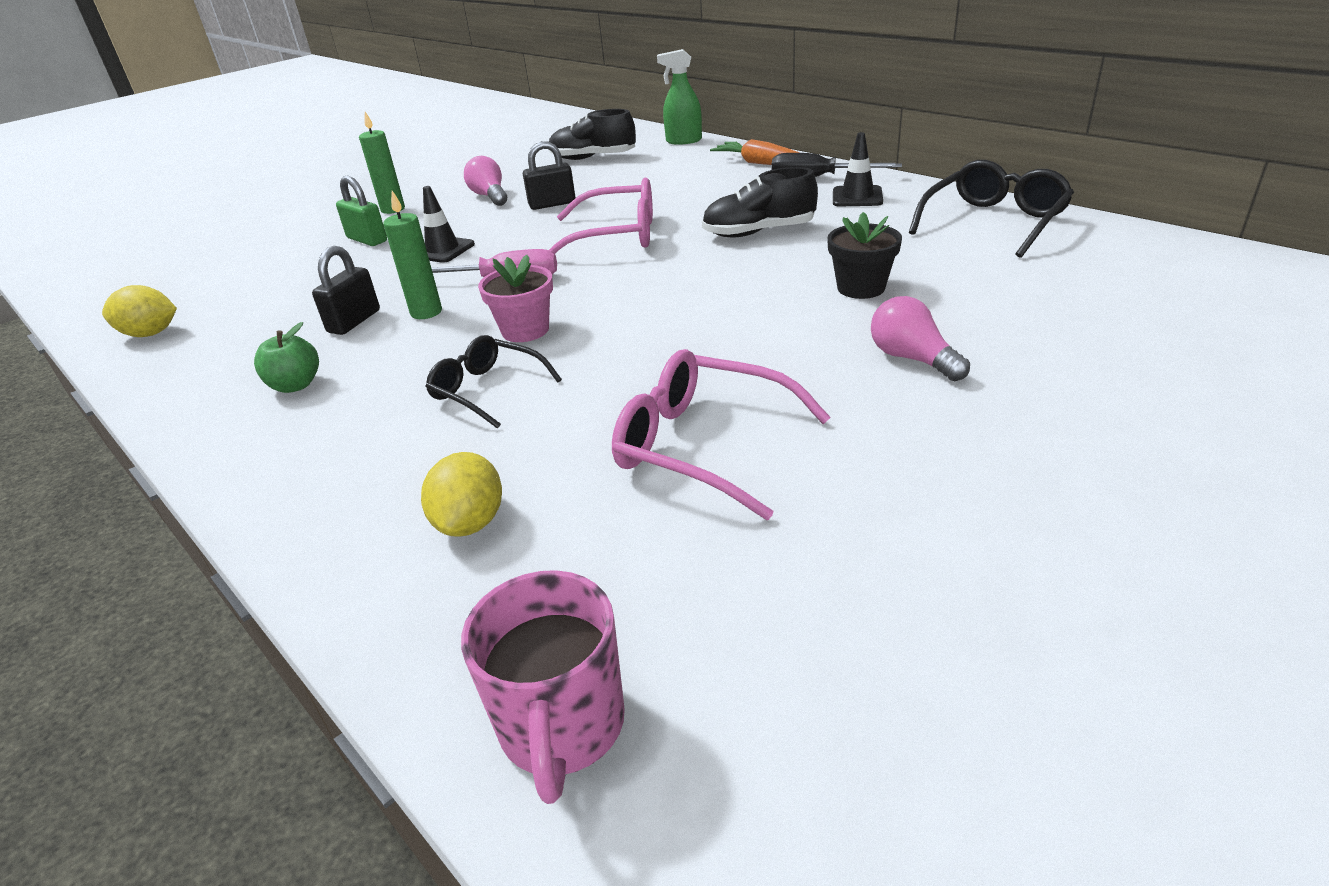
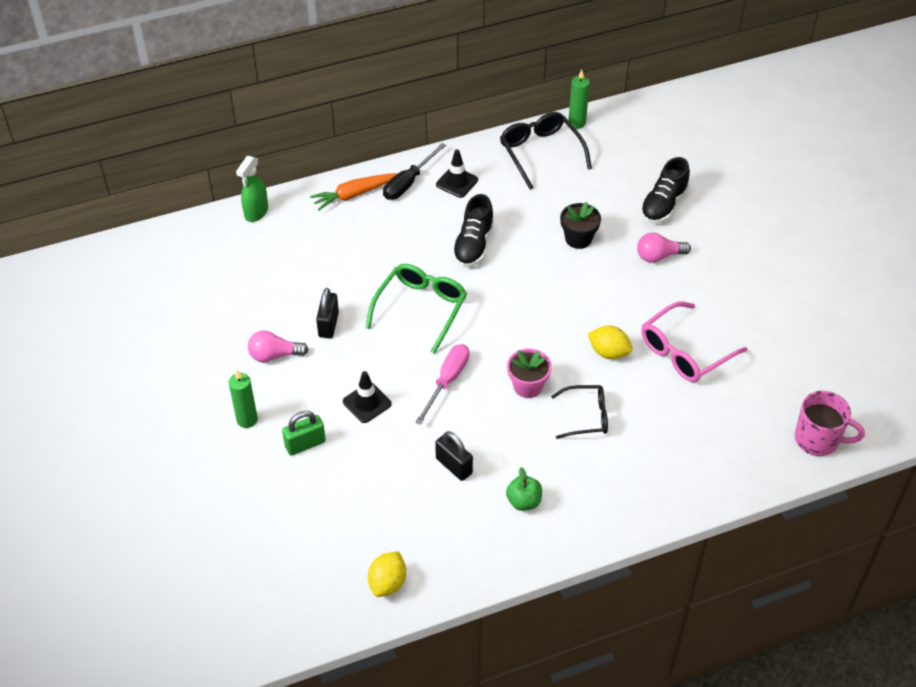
camera: 70 degrees left, 15 degrees up
(426, 312) = (468, 427): green candle -> green candle (577, 123)
(471, 522) = (697, 444): yellow lemon -> yellow lemon (608, 352)
(487, 390) = (586, 416): black glasses -> black glasses turned 150 degrees counterclockwise
(593, 158) = (242, 274): black shoe -> black shoe (663, 205)
(616, 235) = (421, 309): pink glasses -> green glasses

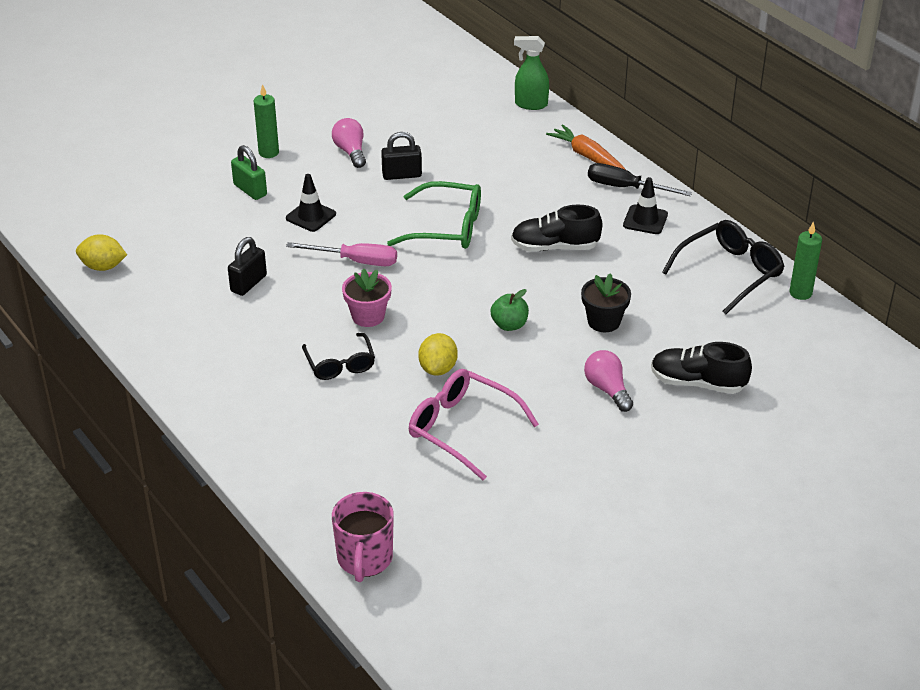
camera: 75 degrees right, 10 degrees down
(524, 501) = (216, 336): green apple -> green apple (509, 325)

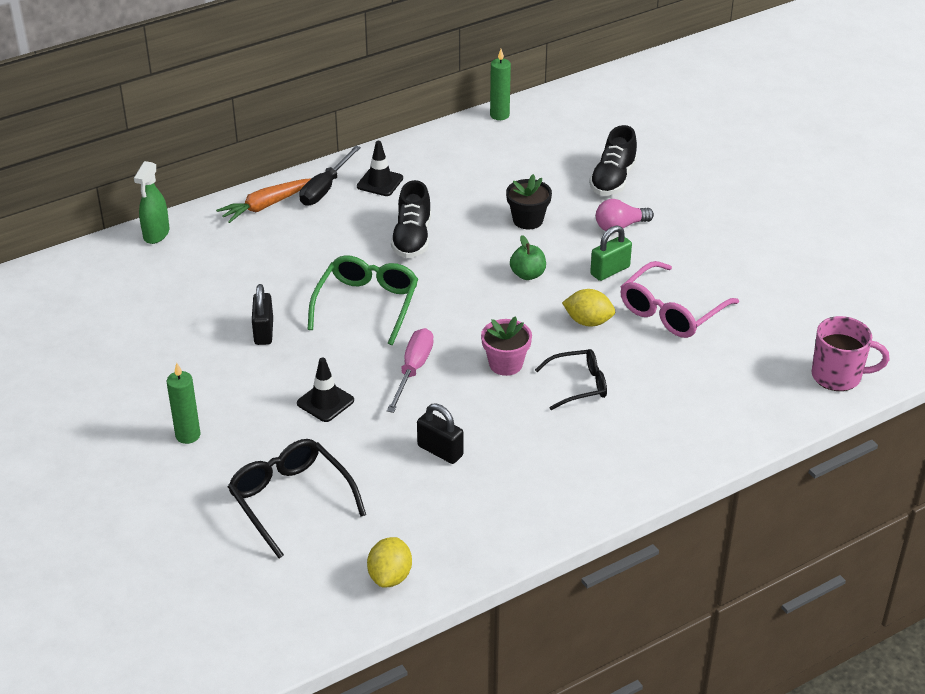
camera: 85 degrees left, 0 degrees up
(250, 190) = (262, 451): green padlock -> green padlock (610, 271)
(350, 152) = (206, 368): pink light bulb -> none
(729, 273) = (467, 146): black glasses -> black glasses (291, 500)

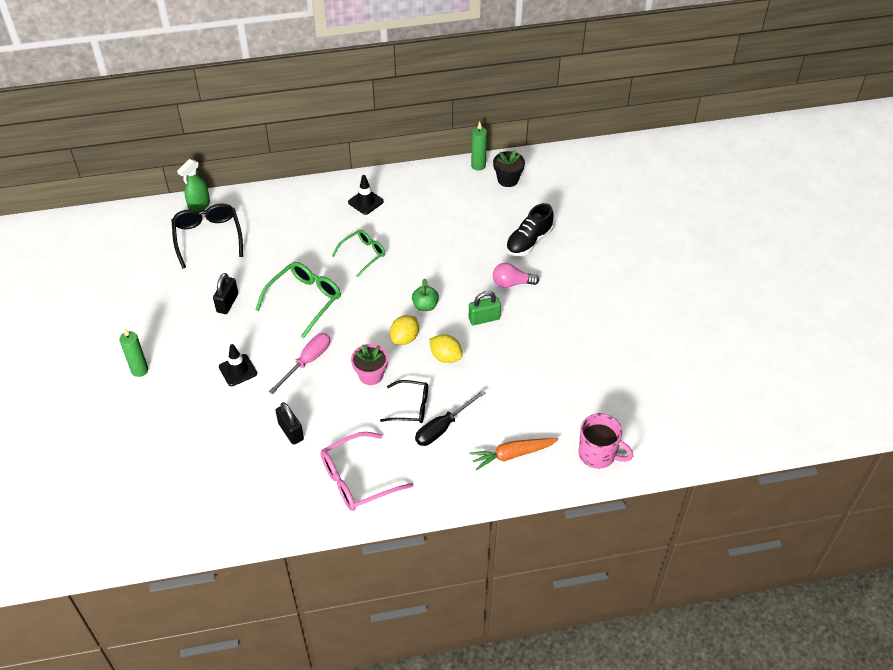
camera: 20 degrees right, 10 degrees up
(265, 206) = (280, 202): orange carrot -> orange carrot (512, 455)
(291, 500) = (177, 440): black glasses -> black glasses (208, 237)
(325, 188) = (327, 197): black screwdriver -> black screwdriver (443, 427)
(390, 576) = (208, 518): yellow lemon -> yellow lemon (404, 338)
(412, 238) = (363, 254): black shoe -> green glasses
(528, 220) = (450, 260): black flower pot -> black flower pot (508, 179)
(671, 311) = (509, 365): pink glasses -> pink glasses (357, 479)

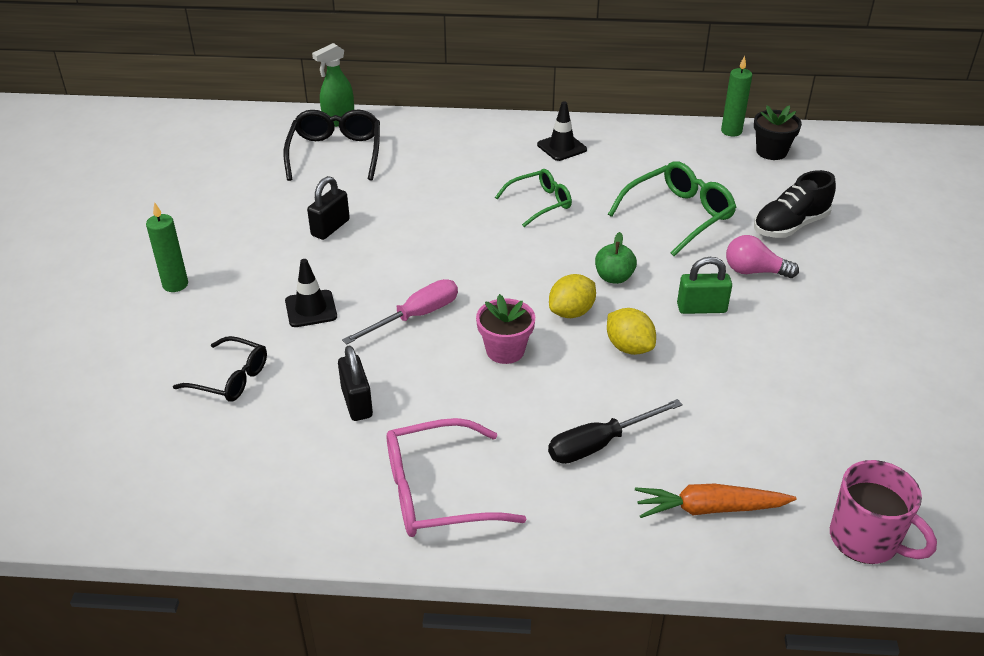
camera: 15 degrees right, 10 degrees down
(304, 300) = (438, 242): green glasses -> green glasses (678, 215)
(411, 407) = (555, 405): black glasses -> black glasses (230, 378)

